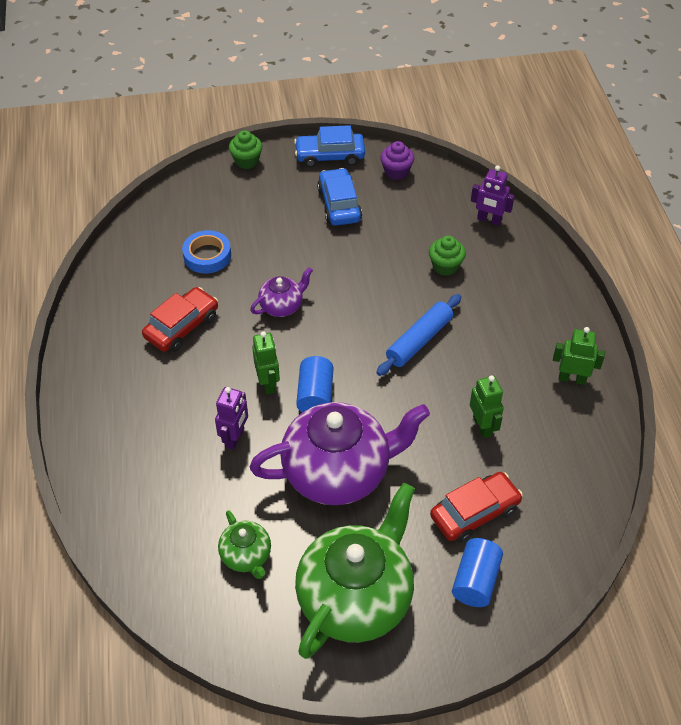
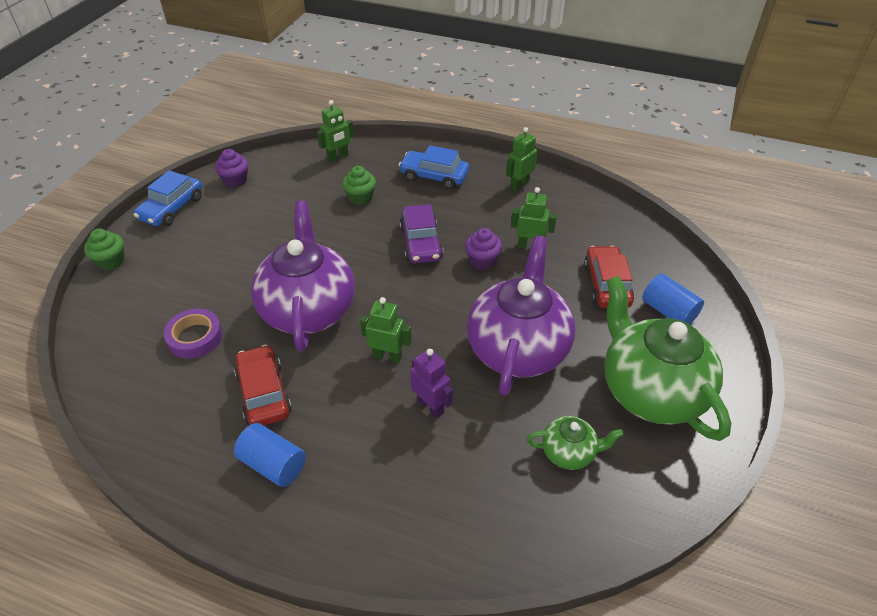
camera: 60 degrees left, 5 degrees down
(207, 255) = (195, 337): blue tape -> purple tape
(282, 306) = (308, 309): purple teapot -> purple teapot, size x2.14
(315, 395) = (426, 329): blue cylinder -> blue cylinder (273, 464)
(339, 205) = (233, 226): blue car -> blue car (434, 176)
(419, 340) = (421, 243): blue rolling pin -> purple car
(431, 397) = (482, 261): none -> purple cupcake
(489, 220) = (338, 157): purple robot -> green robot

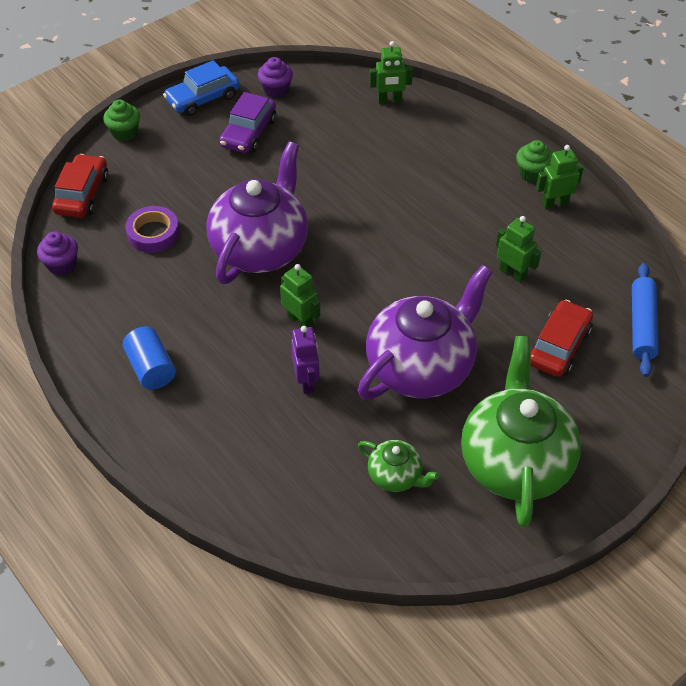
camera: 30 degrees right, 5 degrees up
(264, 393) = (178, 307): red car -> red car (82, 194)
(360, 197) = (381, 154): green cupcake -> green cupcake (532, 173)
(421, 243) = (406, 226): purple car -> purple car (248, 133)
(434, 176) = (472, 159): blue car -> none
(482, 261) = (453, 269): purple cupcake -> purple cupcake (62, 265)
(650, 245) = (642, 325): none -> blue rolling pin
(668, 311) = (599, 399): blue cylinder -> none

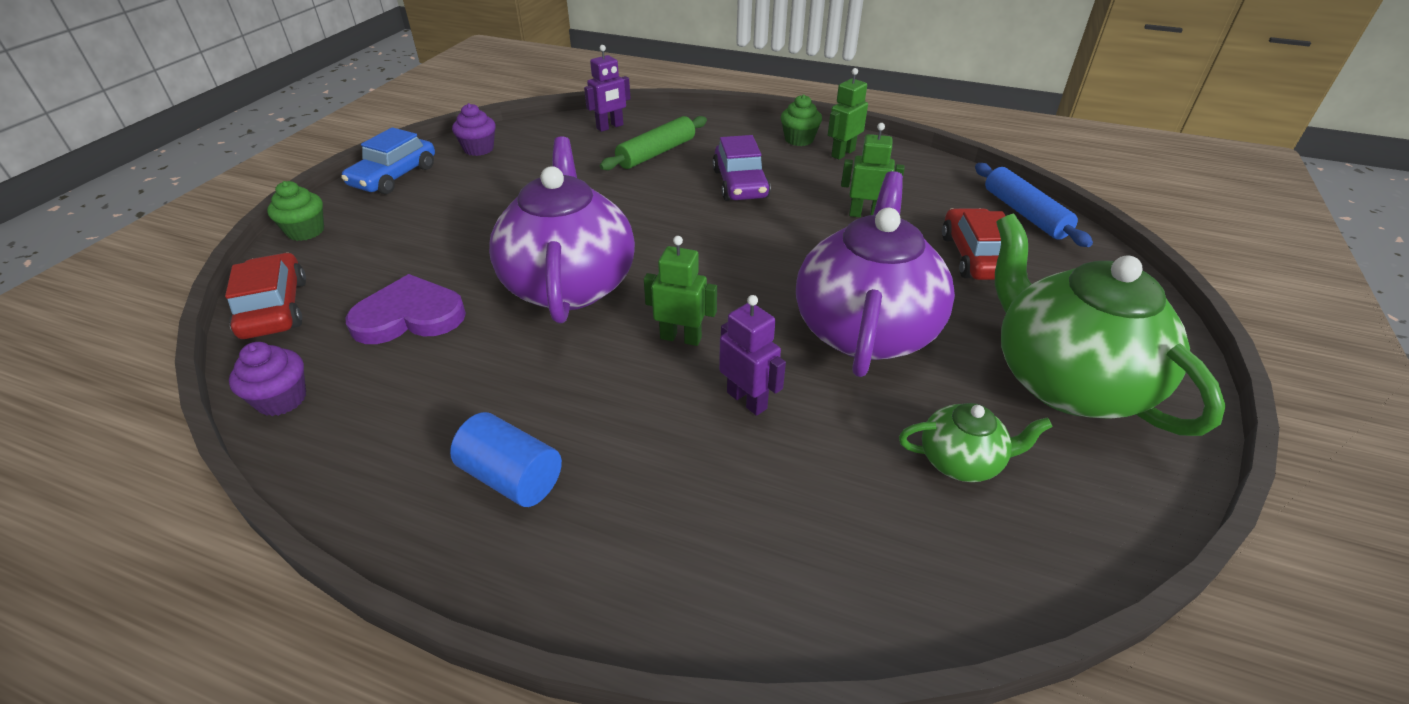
camera: 30 degrees left, 10 degrees down
(153, 233) = (409, 316): purple tape -> purple heart
(248, 133) = (472, 189): purple car -> purple car (740, 184)
(389, 100) = (610, 127): green robot -> purple robot
(404, 145) = (656, 153): none -> green rolling pin

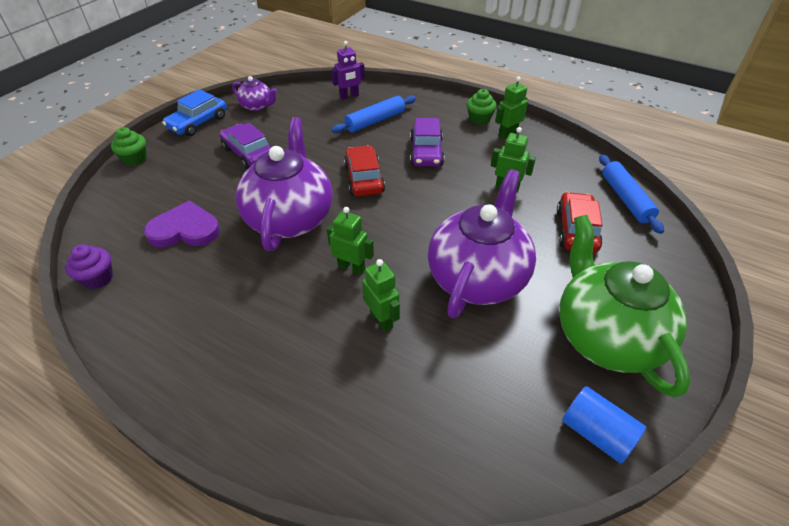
camera: 10 degrees right, 5 degrees up
(274, 308) = (105, 214): red car -> red car (364, 179)
(479, 149) = (257, 106): purple cupcake -> purple teapot
(482, 208) = (248, 153): none -> purple car
(512, 477) = (220, 352): blue cylinder -> blue cylinder (596, 433)
(656, 153) = (375, 121): green rolling pin -> blue rolling pin
(747, 400) = (381, 319): purple robot -> green robot
(961, 461) = (510, 385): green teapot -> none

